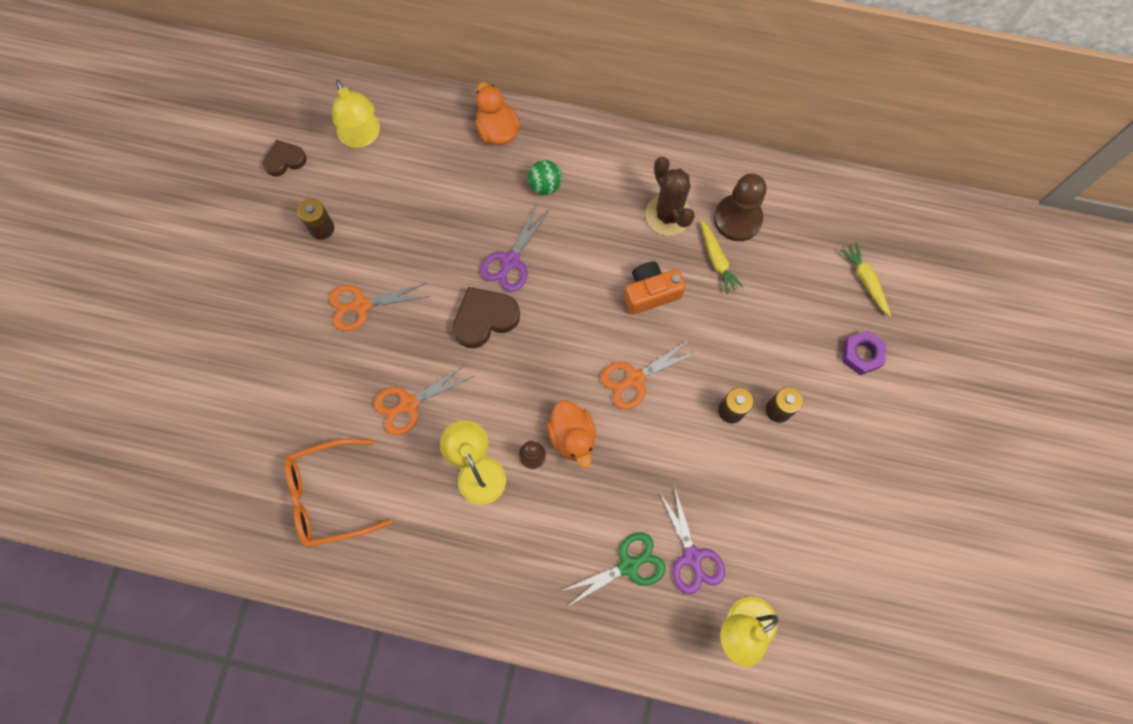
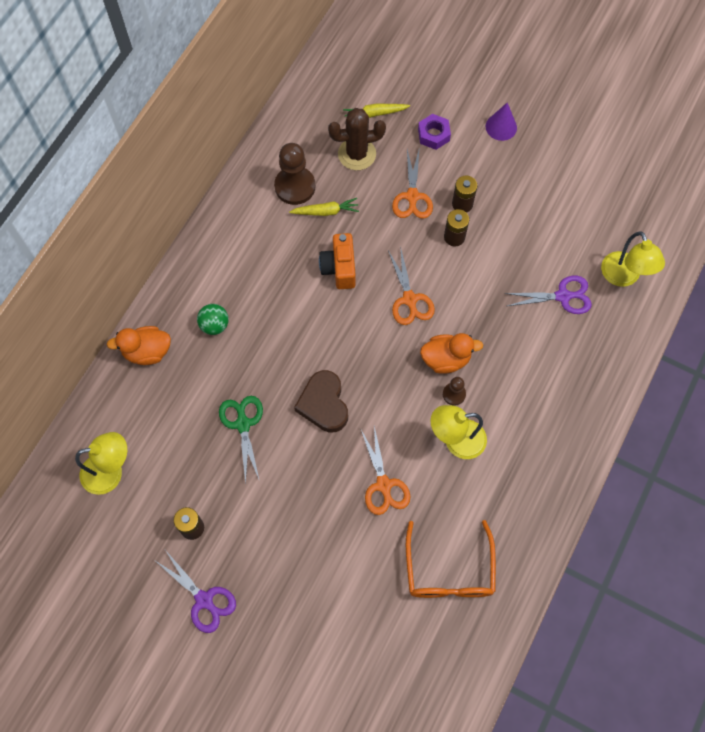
camera: 75 degrees left, 5 degrees down
(285, 160) = (109, 549): brown heart -> none
(362, 305) = (279, 506): orange scissors -> orange scissors (412, 196)
(510, 261) = (277, 370): purple scissors -> purple scissors (204, 600)
(628, 566) = (560, 344): green scissors -> green scissors (243, 424)
(668, 215) = (274, 237): brown cactus -> brown cactus (357, 154)
(903, 432) = (501, 127): none -> purple cone

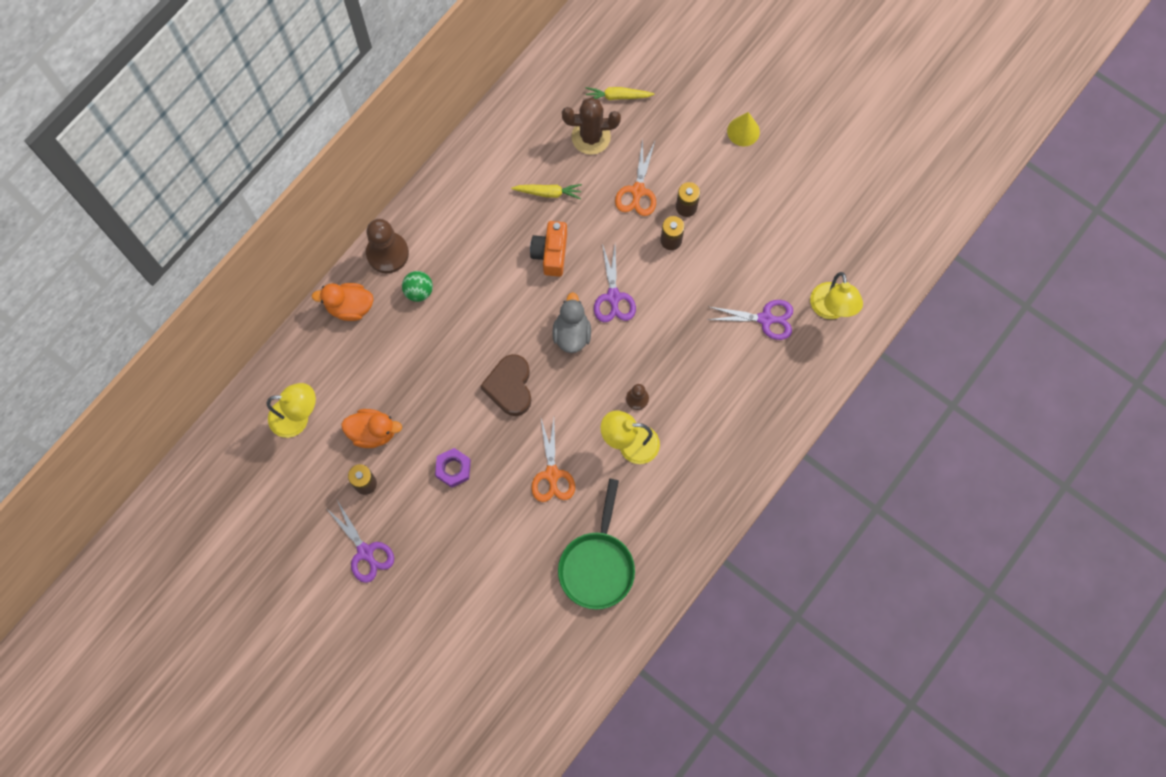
camera: 10 degrees right, 5 degrees up
(243, 424) = (429, 393): green scissors -> none
(295, 186) = (522, 161): brown pawn -> brown pawn (387, 253)
(375, 341) = (572, 333): none -> grey duck
(409, 299) = (613, 297): orange scissors -> purple scissors
(433, 135) = (673, 129): purple nut -> purple nut (453, 469)
(446, 359) = (636, 363): orange duck -> orange duck (373, 432)
(449, 570) = (597, 565): orange glasses -> green pan
(501, 127) = (743, 131): purple cone -> yellow cone

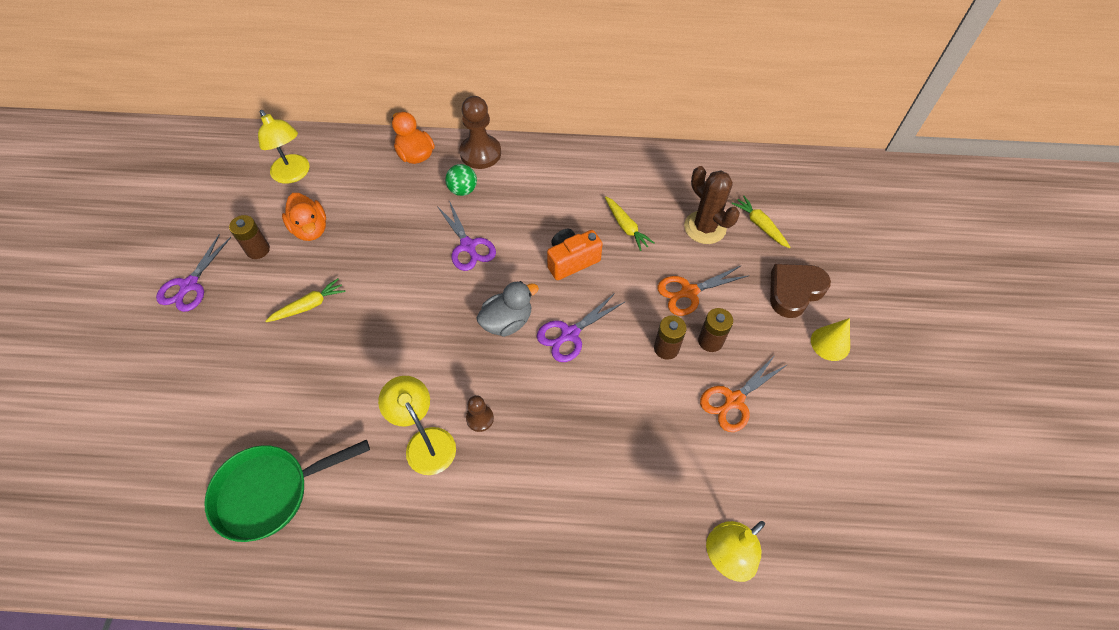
camera: 55 degrees right, 15 degrees down
(453, 469) = (309, 306): purple nut -> yellow carrot
(510, 387) = (419, 303): brown heart -> brown heart (794, 291)
(552, 474) = (350, 389): orange scissors -> orange scissors (734, 400)
(765, 319) = (658, 491): purple scissors -> purple scissors (468, 246)

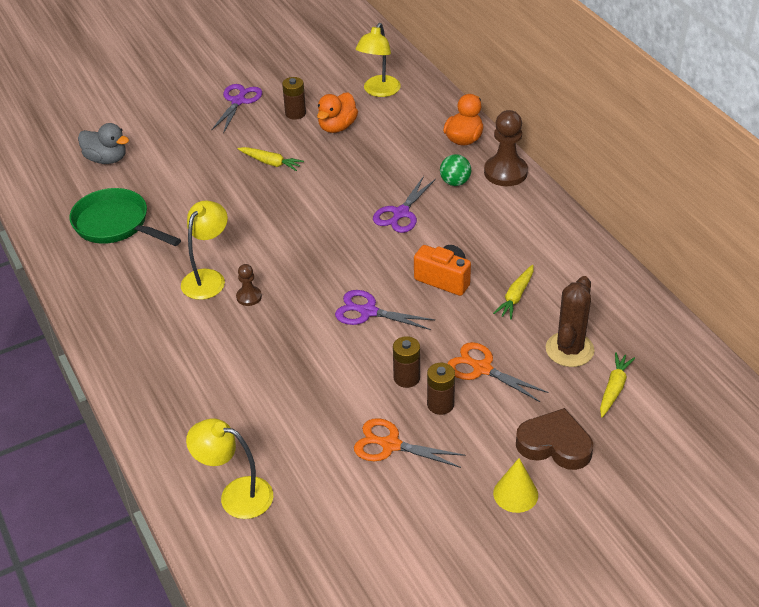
camera: 60 degrees right, 15 degrees down
(189, 285) = (238, 101): purple scissors -> purple scissors turned 120 degrees clockwise
(507, 322) = (348, 270): grey duck -> grey duck (106, 159)

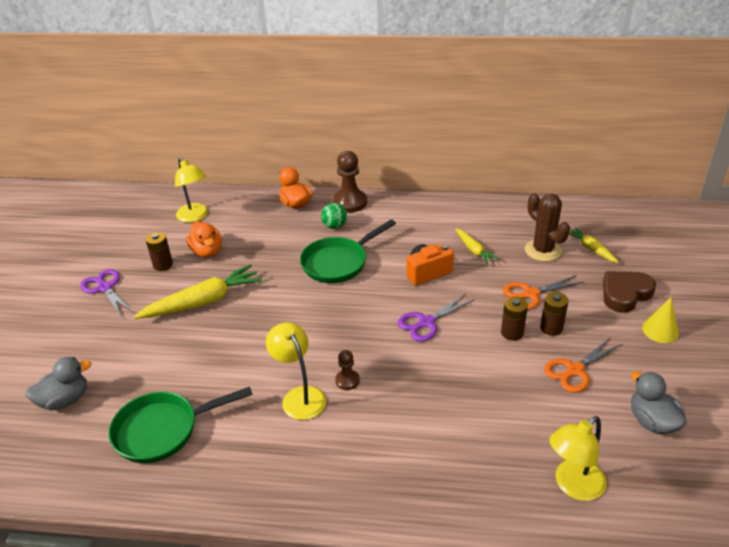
camera: 55 degrees left, 5 degrees down
(270, 163) = (203, 302): yellow carrot -> yellow carrot, size x1.87
(363, 528) = (652, 421): none -> grey duck
(401, 213) = (338, 263): purple scissors -> green pan

